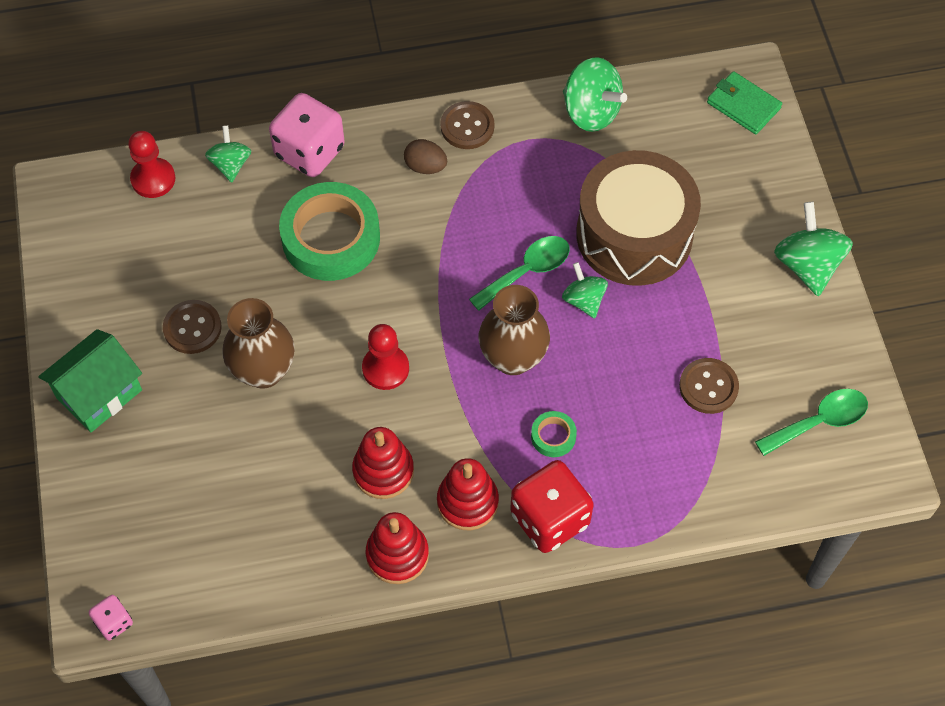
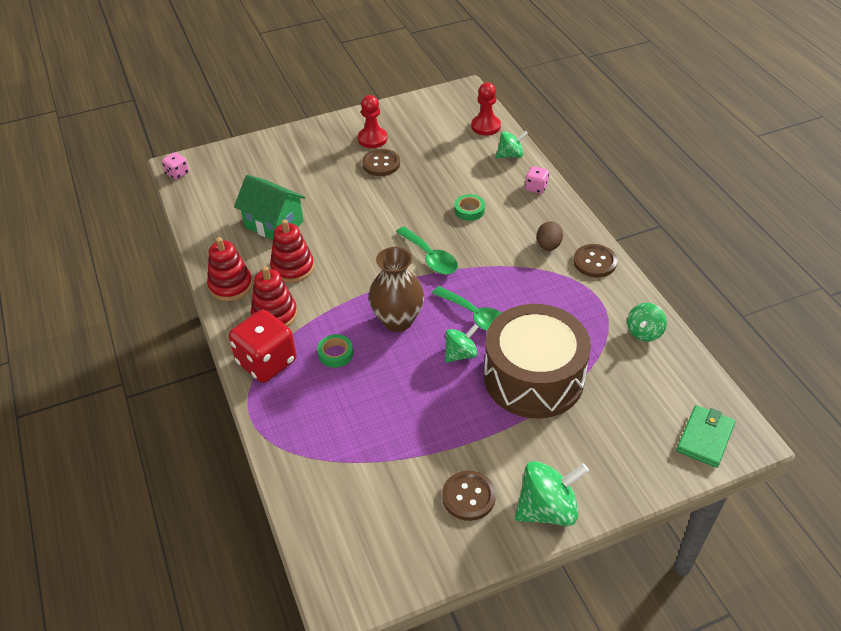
camera: 80 degrees right, 15 degrees down
(99, 394) = (326, 137): green house -> green house (274, 224)
(264, 371) = (357, 199): brown vase -> none
(309, 152) = (536, 188): pink dice -> pink dice, size x0.48
(331, 238) = (469, 210): green tape -> green tape, size x0.43
(385, 368) = (372, 255): red pawn -> red pawn (372, 139)
(591, 112) = (644, 332): green spinning top -> green spinning top, size x0.62
(708, 387) = (401, 447): brown button -> brown button (468, 496)
(819, 422) = (384, 536): green spoon -> green spoon (430, 257)

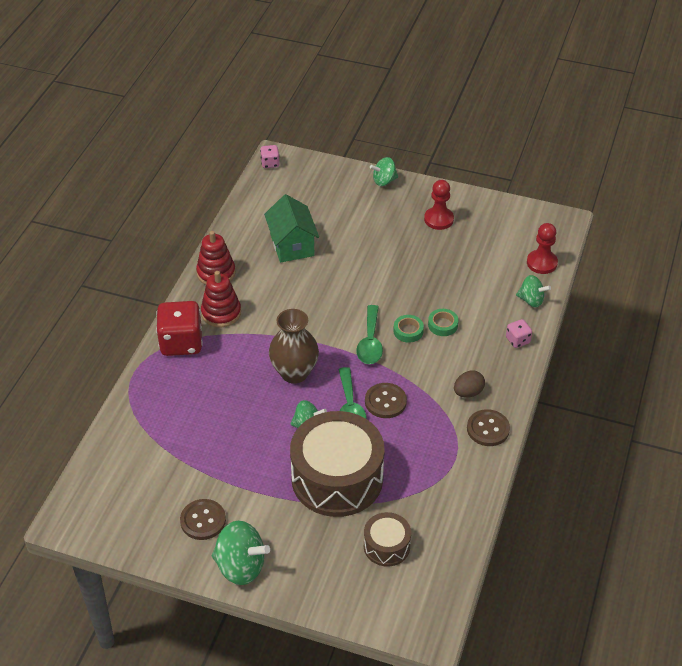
camera: 40 degrees right, 0 degrees up
(292, 268) = (269, 287): red stacking toy -> none
(335, 354) = (229, 367): green tape -> green tape (408, 331)
(381, 164) = (421, 244): brown button -> brown button (385, 401)
(635, 400) = (386, 546): none -> brown drum
(644, 332) = (456, 506): green spinning top -> green spinning top (384, 181)
(705, 438) = (402, 607): green wallet -> none

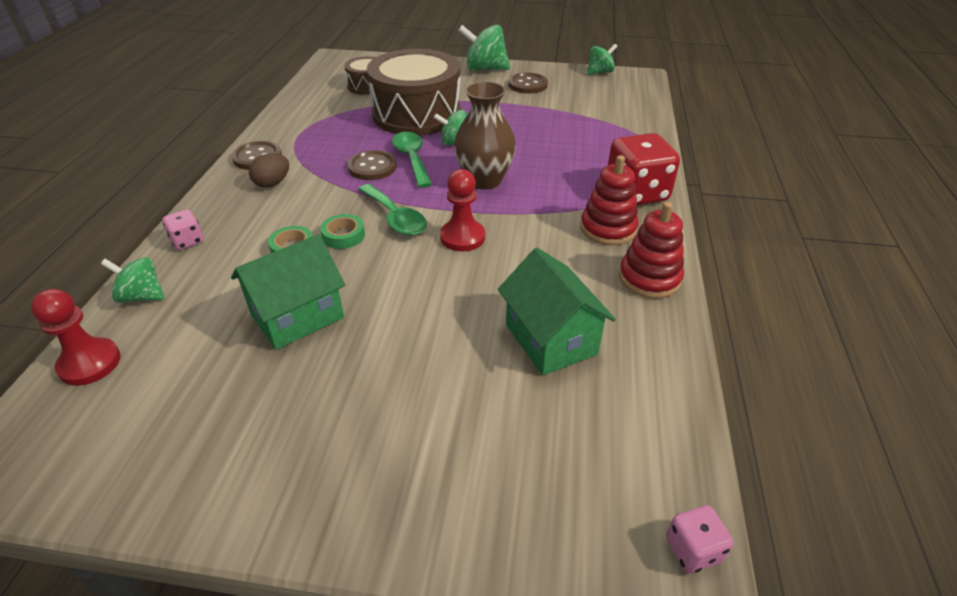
camera: 170 degrees right, 5 degrees down
(370, 342) = (395, 218): green spoon -> green spoon turned 150 degrees clockwise
(384, 181) = (393, 534): green spinning top -> green spinning top (600, 72)
(433, 275) = (297, 316): none -> green house
(438, 219) = (270, 435): red pawn -> red pawn (462, 237)

